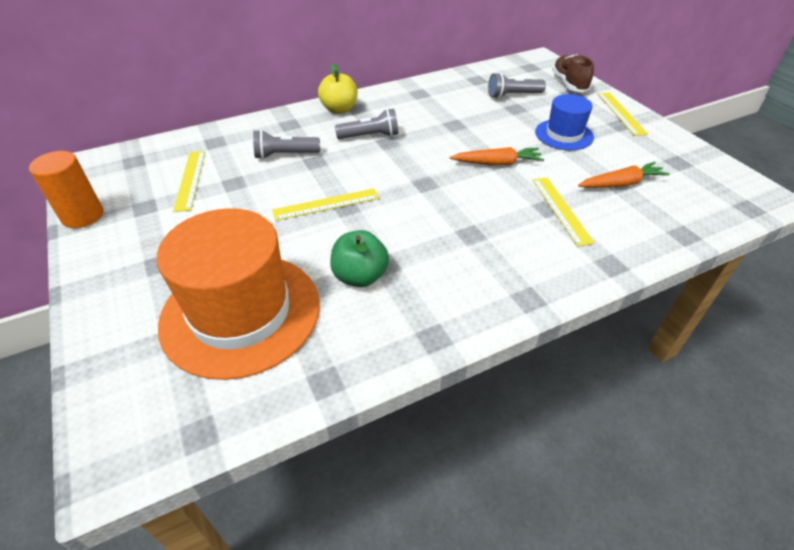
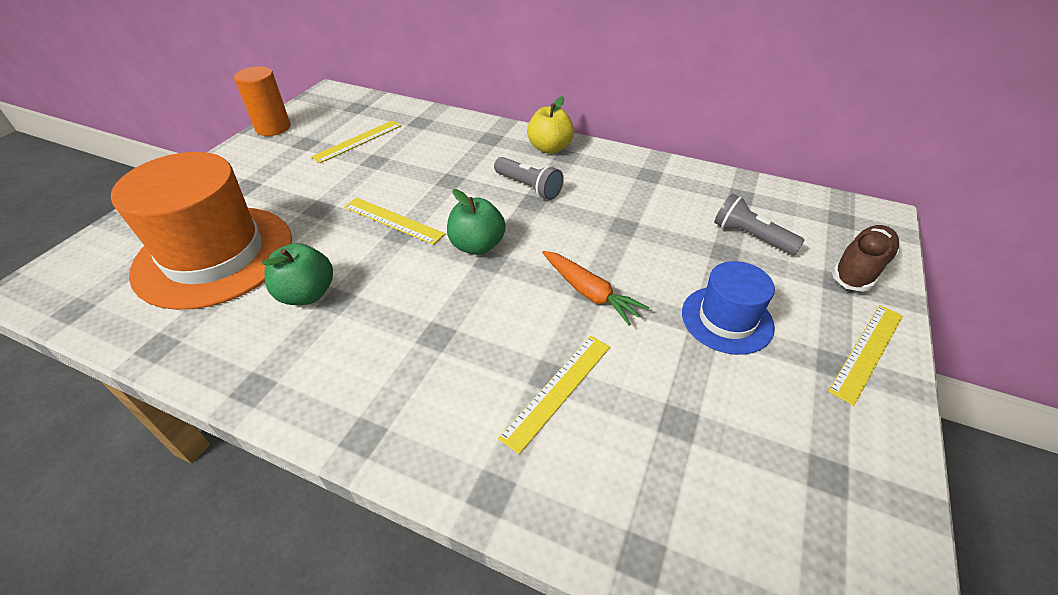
camera: 50 degrees right, 0 degrees up
(285, 155) = (441, 161): grey flashlight -> none
(404, 182) = (477, 246): none -> green apple
(621, 184) = (684, 427): orange carrot -> none

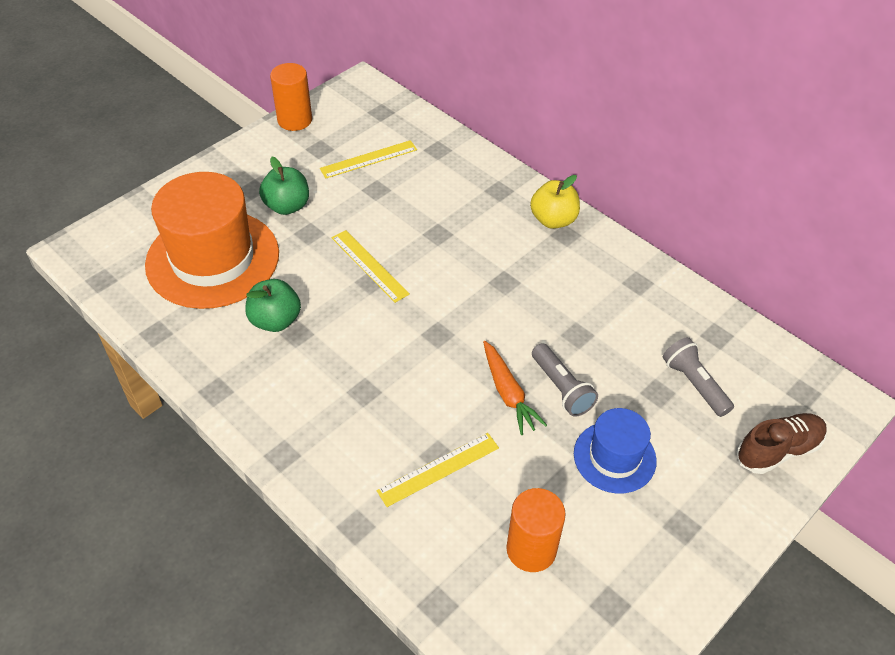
camera: 20 degrees right, 5 degrees up
(477, 246) = (432, 315): green apple -> green apple (287, 206)
(529, 187) = (509, 263): grey flashlight -> grey flashlight (561, 388)
(707, 443) = (531, 549): none -> orange cylinder
(867, 352) = (720, 527): yellow ruler -> none

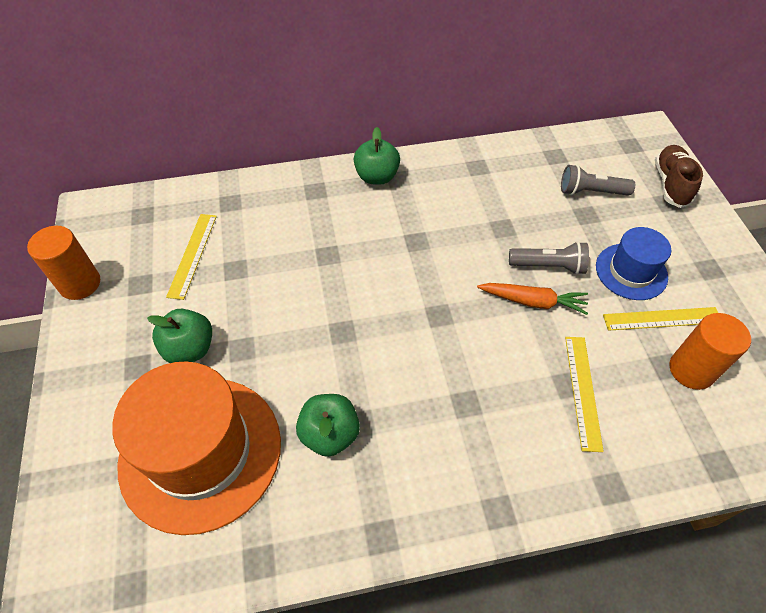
camera: 55 degrees left, 5 degrees up
(369, 265) = (323, 322): yellow ruler -> yellow ruler (662, 318)
(553, 220) = (377, 177): yellow apple -> green apple

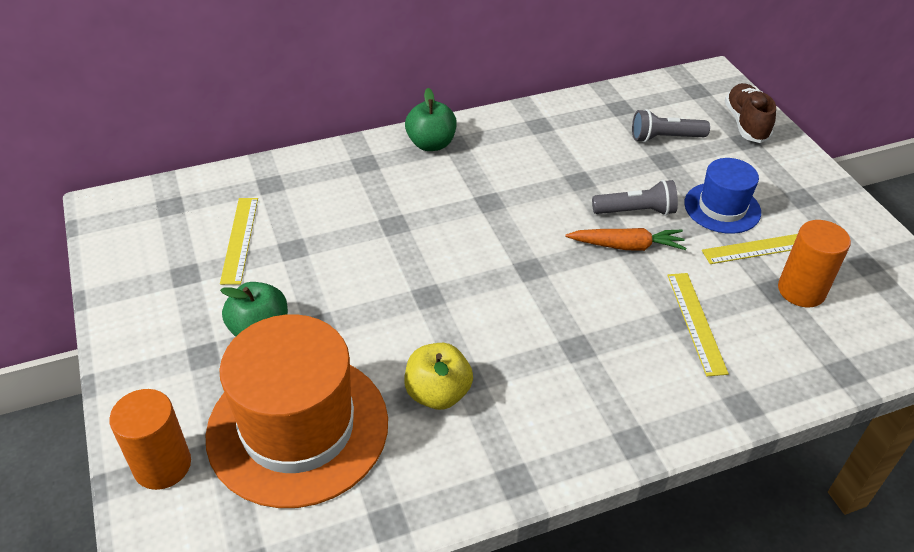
camera: 10 degrees left, 10 degrees down
(80, 284) = (113, 281): orange cylinder -> orange cylinder (162, 465)
(330, 434) = (438, 393): green apple -> yellow apple

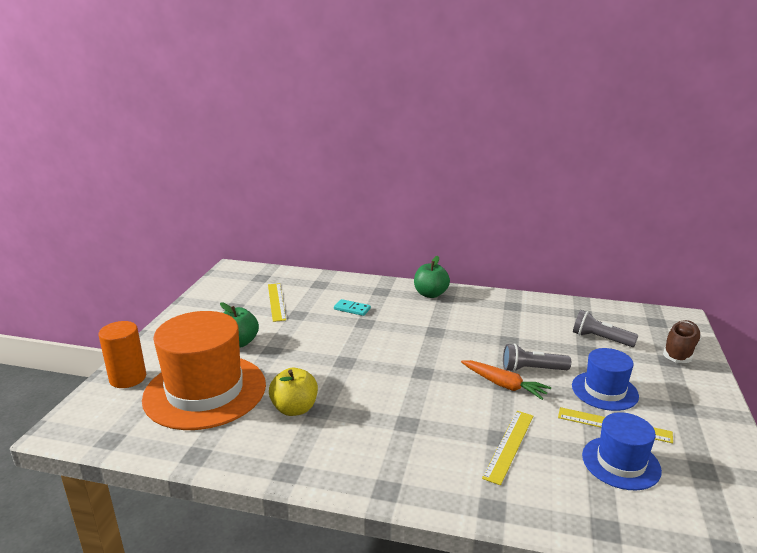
camera: 35 degrees right, 20 degrees down
(239, 239) = (276, 301): yellow ruler -> yellow ruler turned 45 degrees counterclockwise
(356, 209) = (352, 309): none -> turquoise domino
(636, 211) = (532, 369): grey flashlight -> grey flashlight turned 150 degrees clockwise
(801, 290) = (621, 463): orange cylinder -> blue hat

